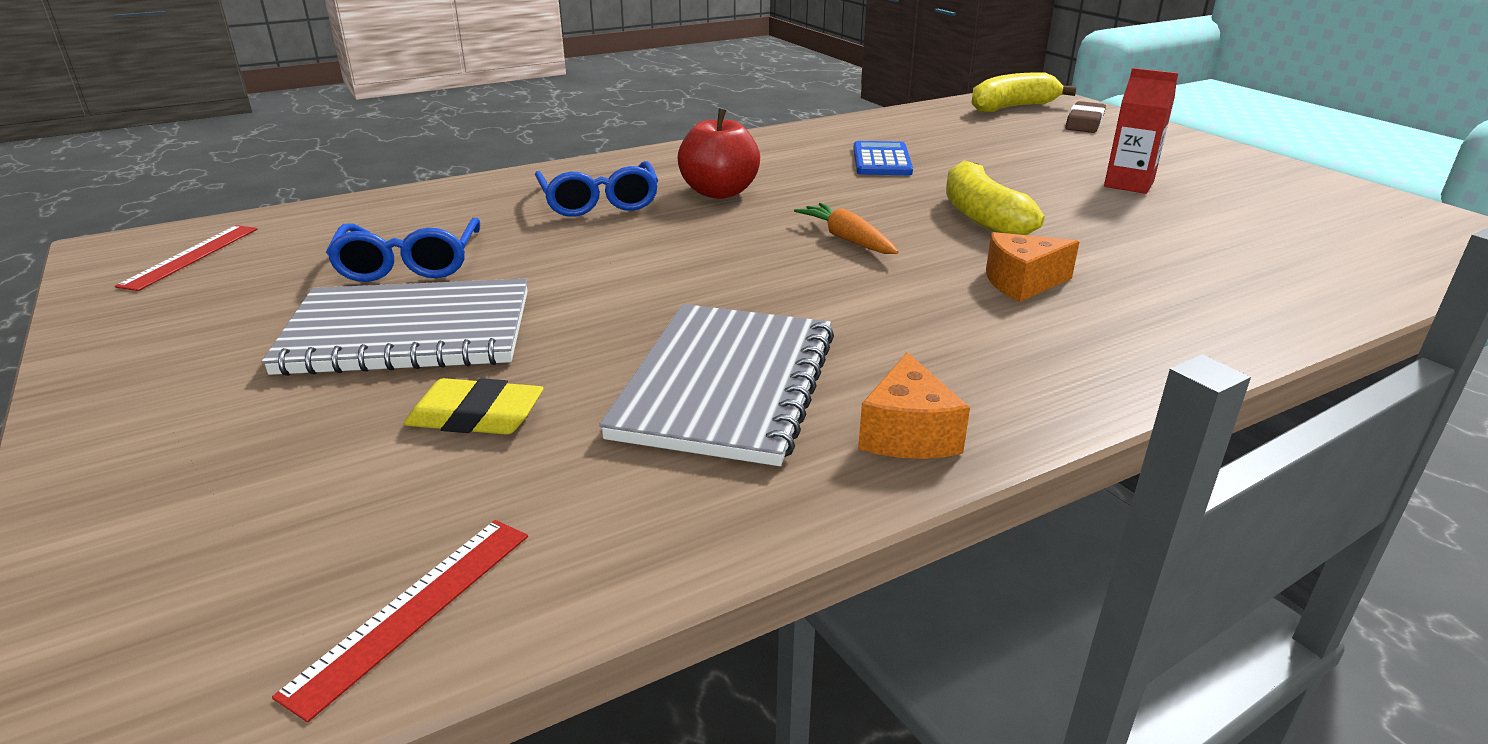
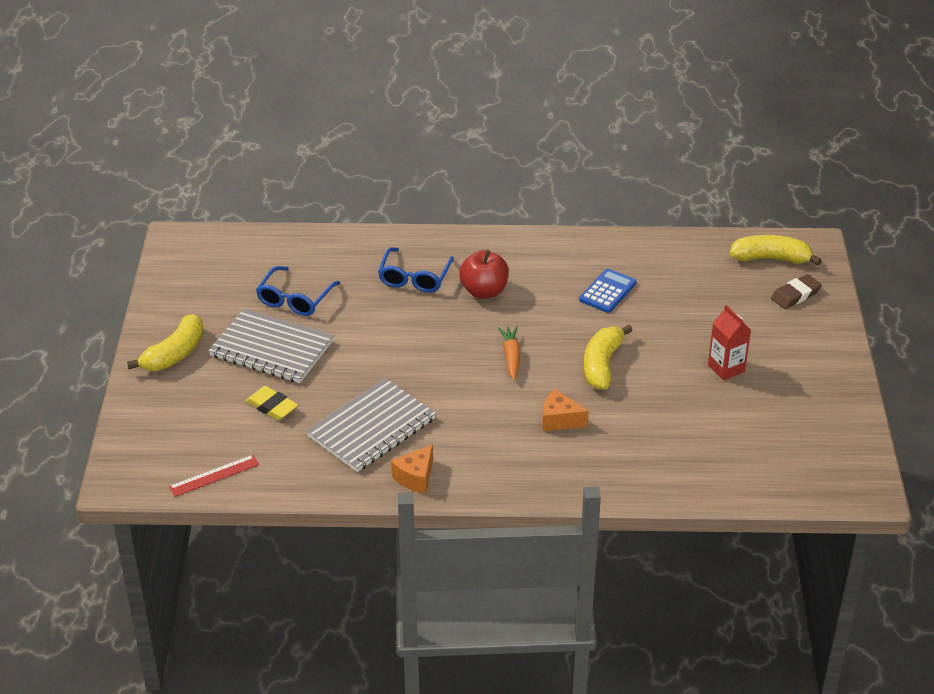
camera: 30 degrees right, 10 degrees up
(174, 396) = (174, 354): none -> yellow banana
(191, 256) = (205, 258): red ruler -> none

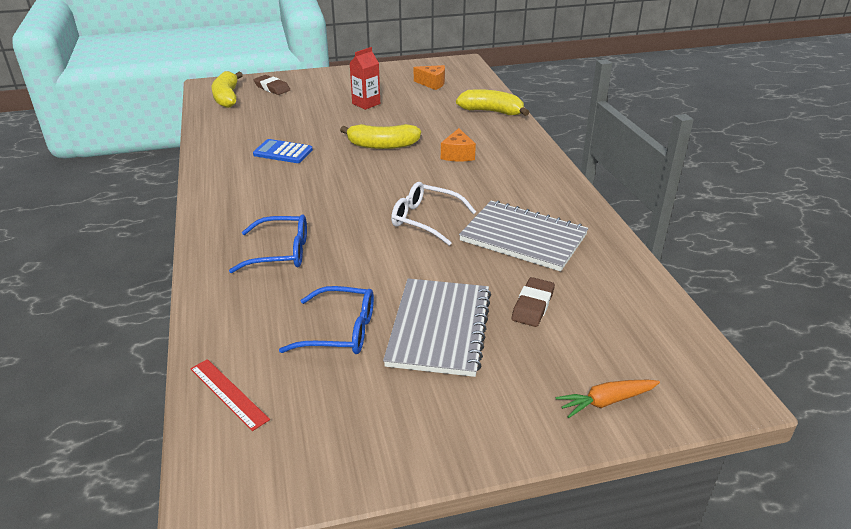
camera: 105 degrees left, 5 degrees down
(174, 354) = (487, 413): yellow banana -> yellow banana (491, 111)
(214, 475) = (659, 321): red ruler -> red ruler (228, 393)
(272, 406) = (533, 306): yellow eraser -> brown eraser
(416, 477) = (568, 205): orange cheese -> orange cheese (432, 83)
(430, 370) = (426, 220): none -> white glasses
(484, 291) = (295, 209): red apple -> none
(511, 357) = (388, 184): orange carrot -> orange carrot (606, 402)

